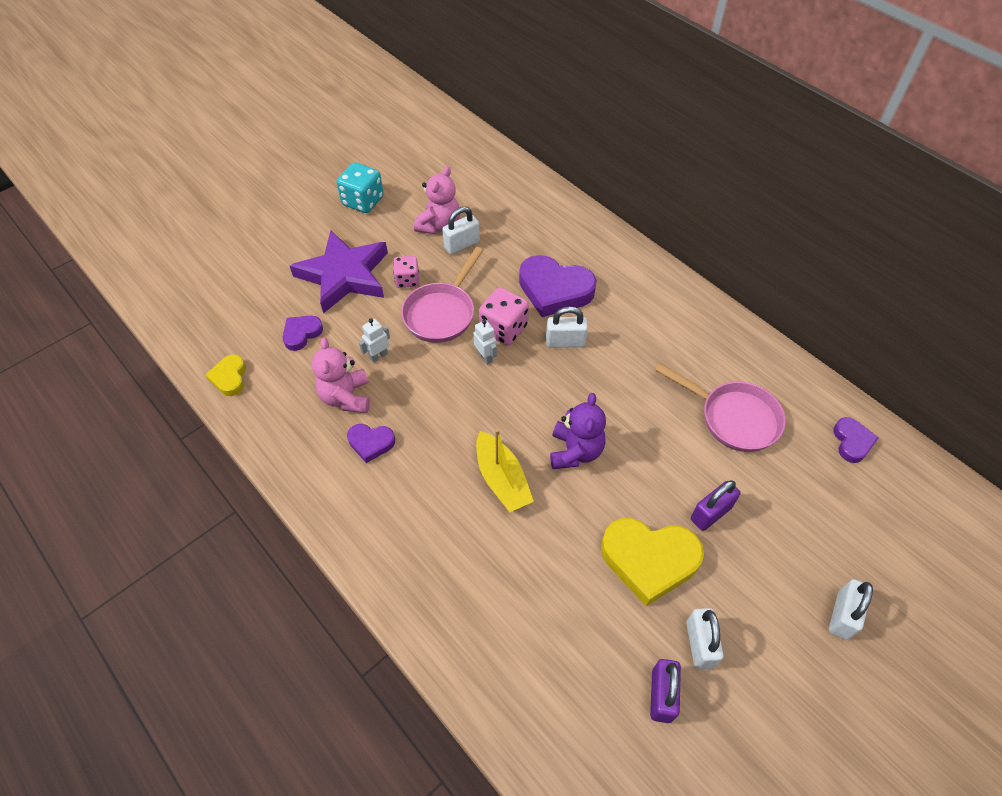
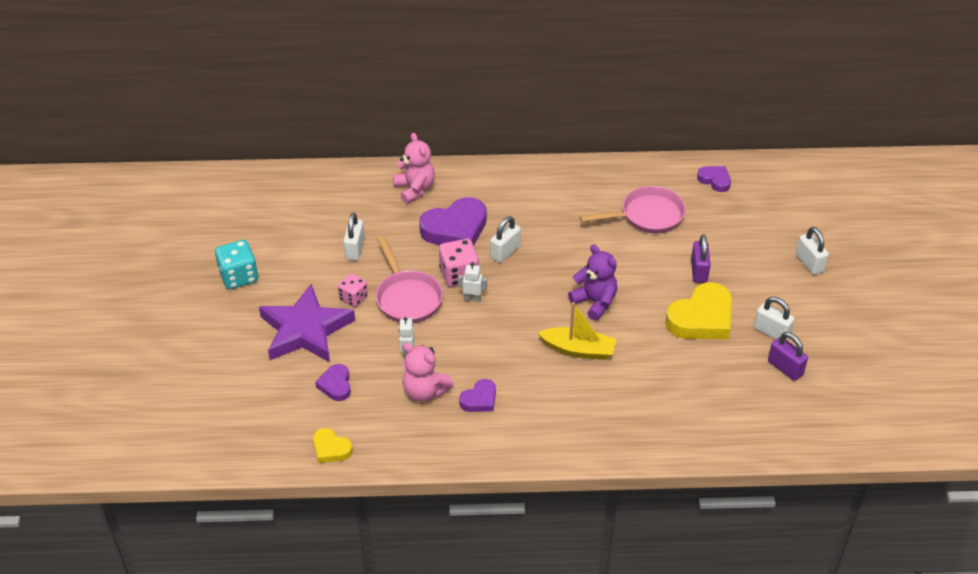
camera: 50 degrees left, 10 degrees down
(439, 225) = (320, 249): pink teddy bear -> pink teddy bear (415, 189)

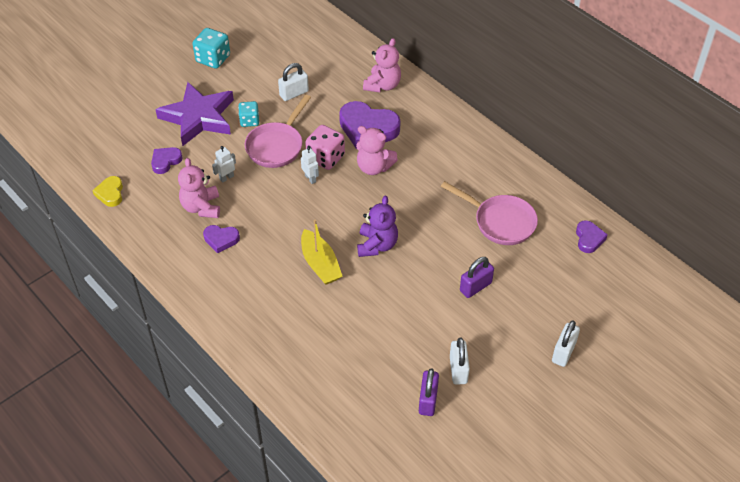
camera: 50 degrees right, 5 degrees up
(353, 298) = (249, 121): pink dice -> turquoise dice
(505, 252) = (374, 167): white padlock -> pink teddy bear
(701, 318) = (426, 317): yellow heart -> none

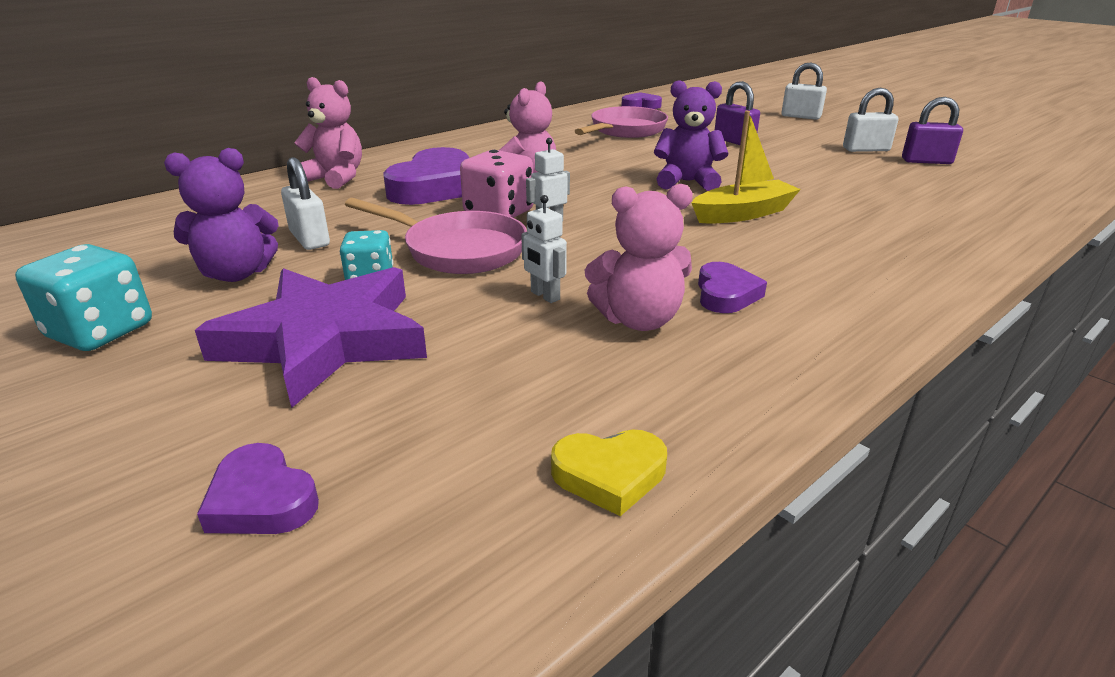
camera: 90 degrees left, 20 degrees down
(165, 161) = (480, 380): purple heart -> purple heart (261, 500)
(258, 80) = (237, 274): none -> purple teddy bear

